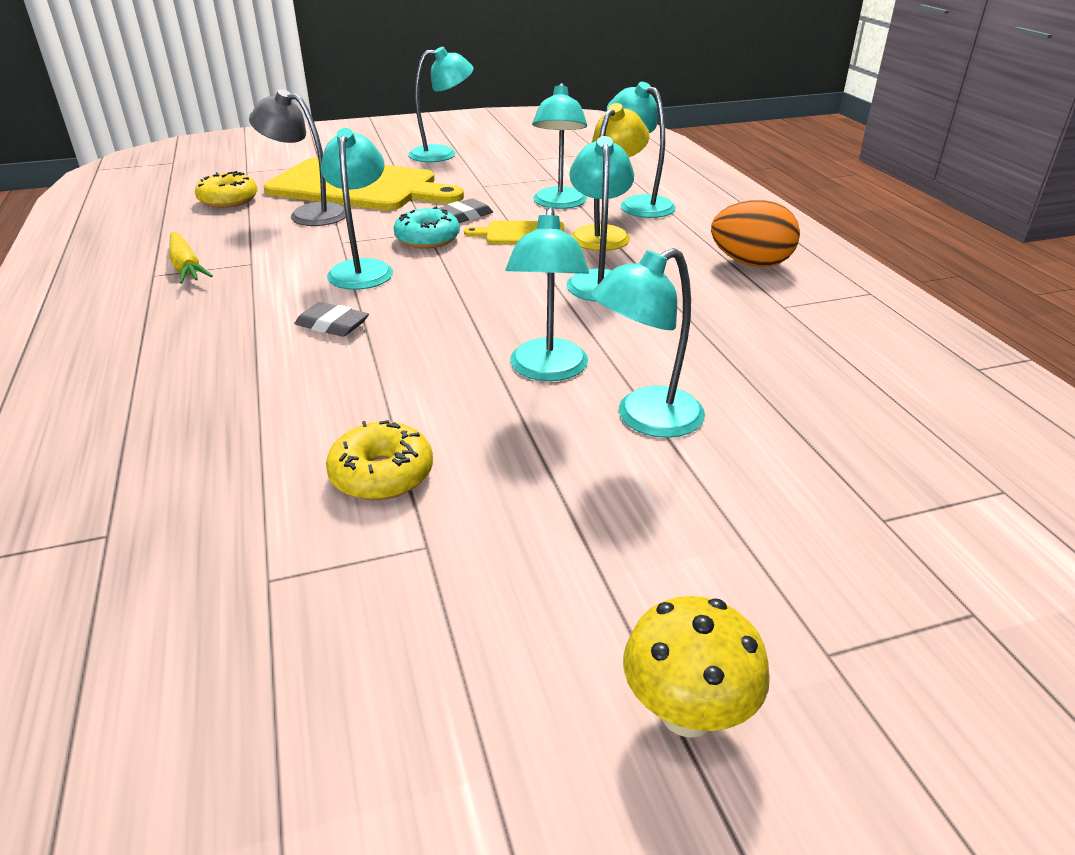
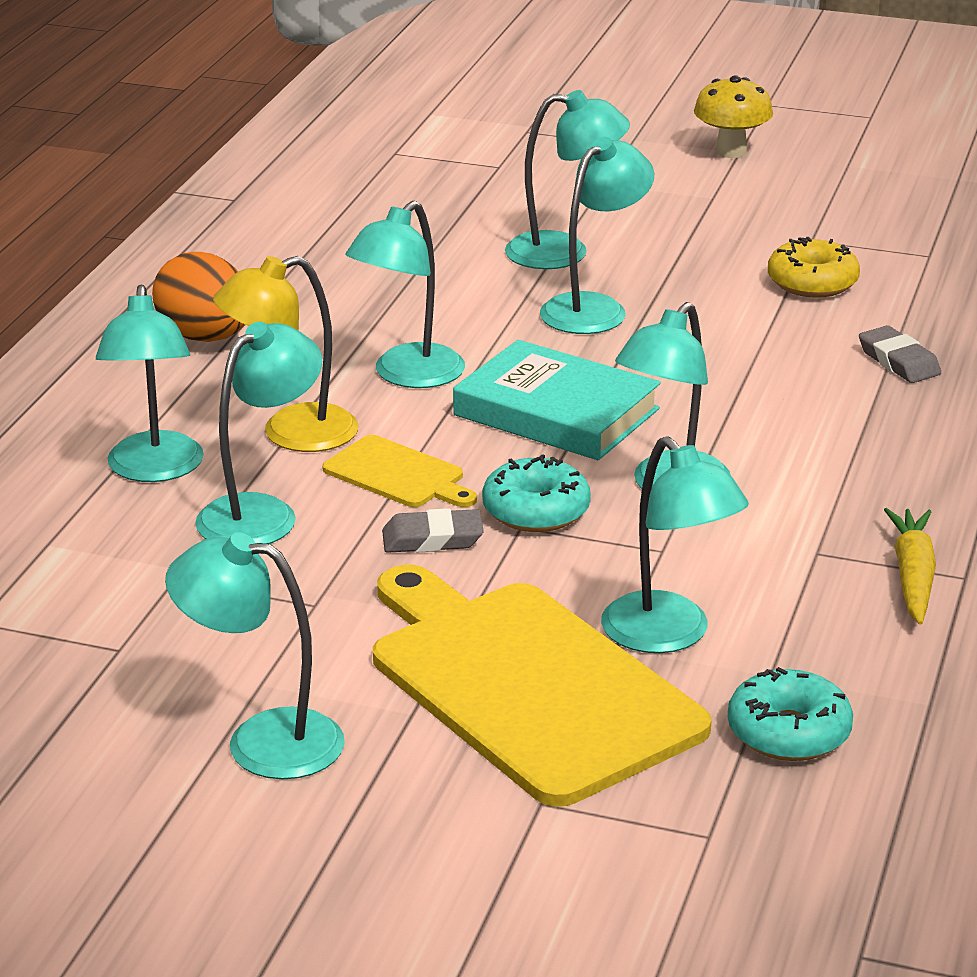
camera: 145 degrees left, 5 degrees down
(228, 200) = (788, 732): yellow donut -> turquoise donut
(308, 214) = (668, 636): grey lamp -> turquoise lamp
(332, 325) = (766, 420): grey eraser -> grey eraser (898, 361)
(478, 288) = (556, 412): none -> turquoise book

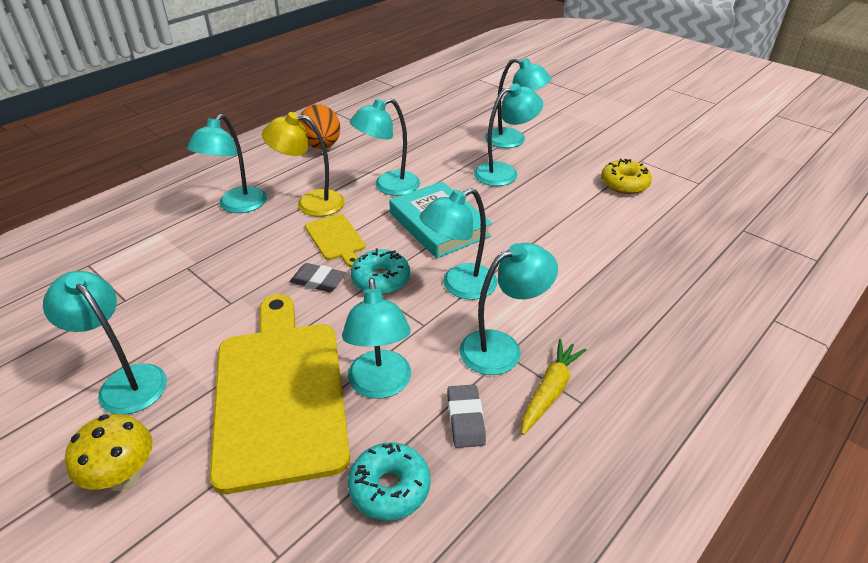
camera: 25 degrees right, 10 degrees up
(262, 513) = (258, 242): turquoise lamp -> turquoise lamp (502, 348)
(731, 151) = (632, 107): yellow mushroom -> yellow mushroom (124, 477)
(898, 361) = (640, 241): grey eraser -> grey eraser (465, 419)

